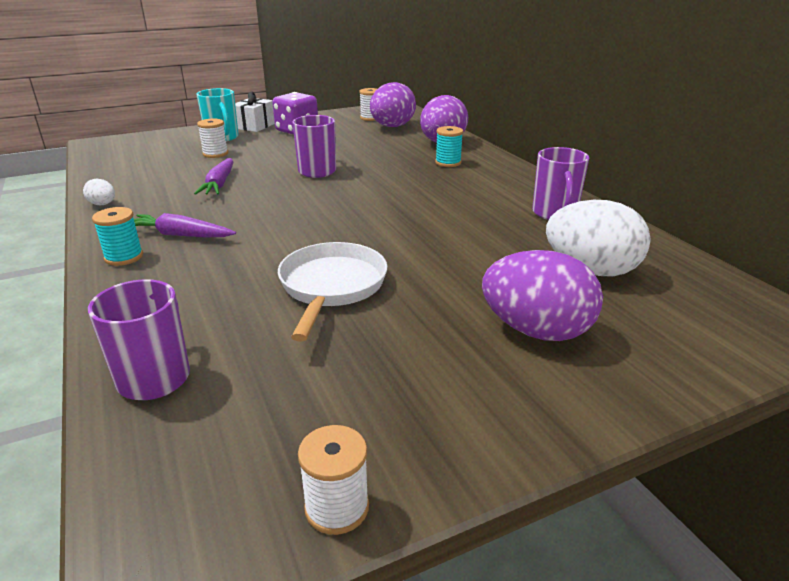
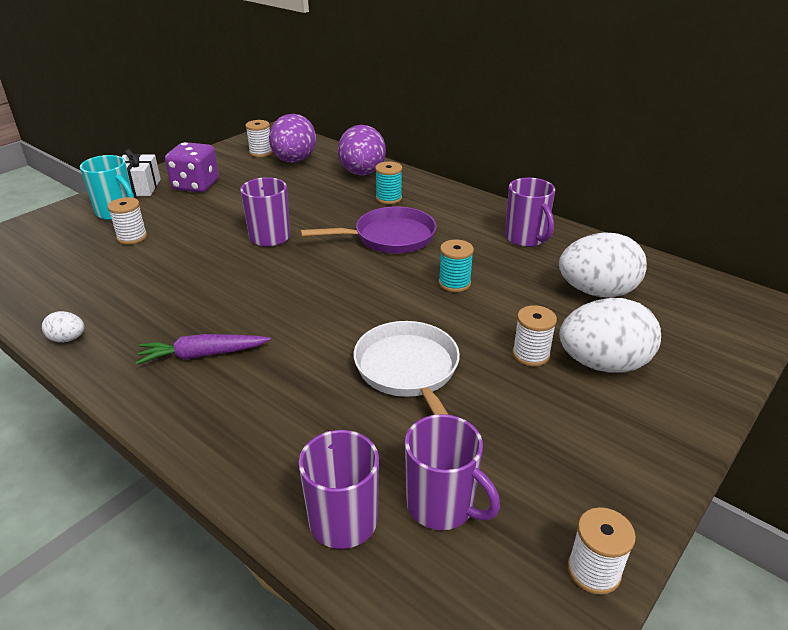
camera: 25 degrees left, 5 degrees up
(124, 257) = (168, 399): turquoise spool -> turquoise spool (454, 283)
(219, 184) = (179, 278): purple carrot -> none
(249, 396) = (442, 505): none -> purple mug
(419, 189) = (389, 237): none -> purple pan
(464, 303) = (531, 354): none -> white spool
(536, 331) = (603, 364): purple egg -> white egg

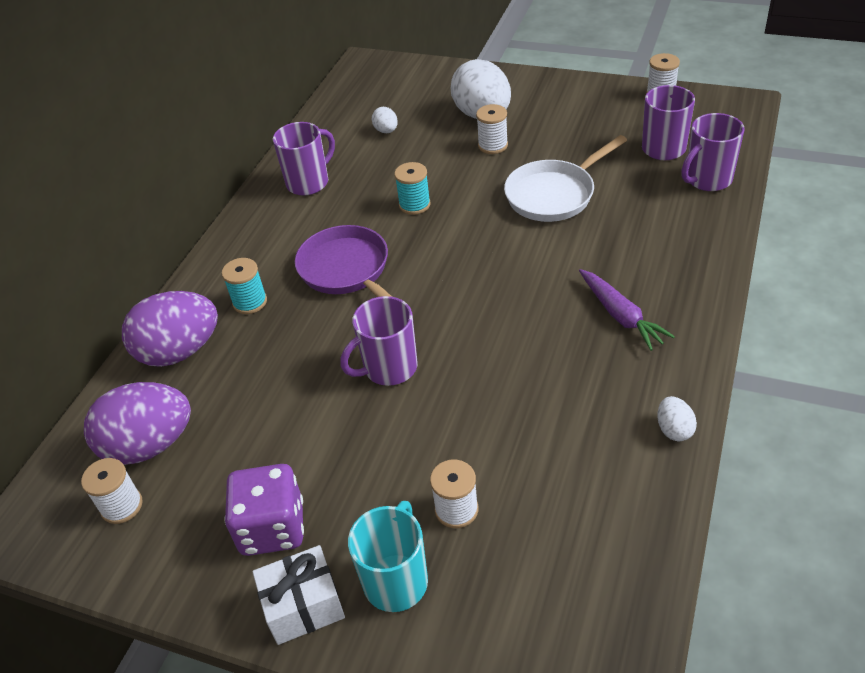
camera: 105 degrees left, 10 degrees up
(597, 292) = (386, 131): white egg -> white egg, size x0.45

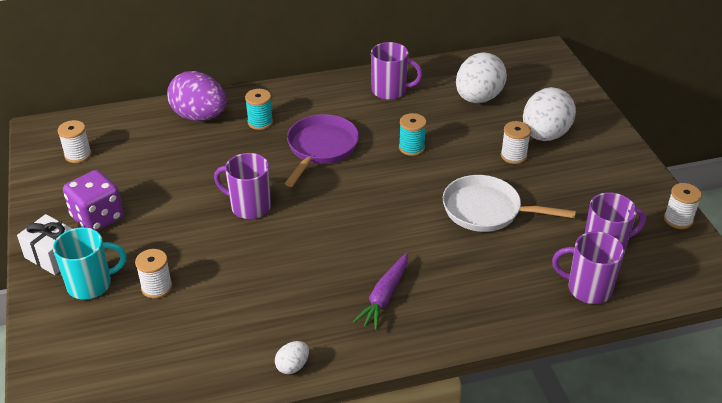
camera: 50 degrees right, 5 degrees down
(149, 445) = (124, 142): purple egg -> none
(386, 131) = (478, 98): white egg -> white egg, size x2.24

